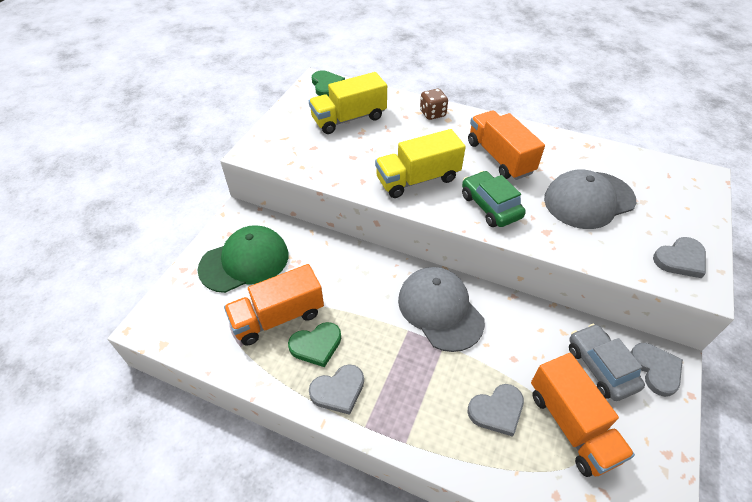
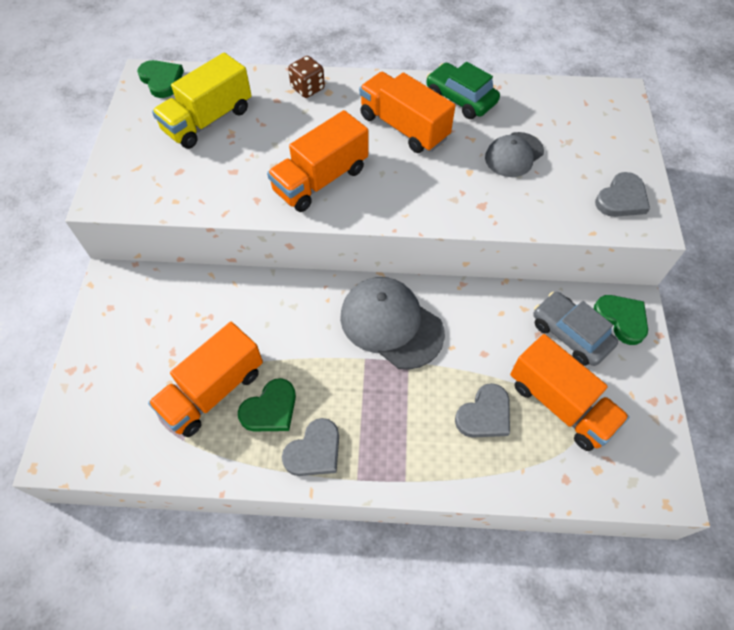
camera: 20 degrees left, 10 degrees up
(244, 261) = (144, 337): green cap -> none
(417, 179) = (320, 180): yellow truck -> orange truck
(490, 206) = (413, 191): green car -> green car (460, 99)
(588, 200) = (514, 155): grey cap -> grey cap, size x0.61
(656, 369) = (621, 319): grey heart -> green heart

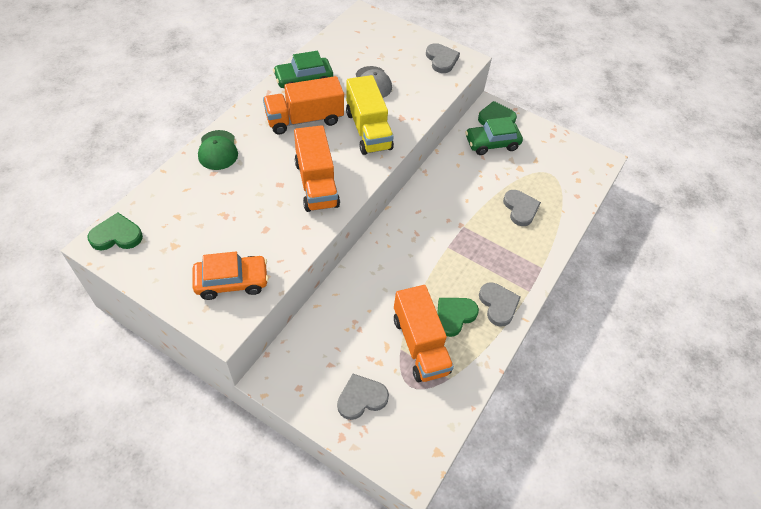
camera: 65 degrees left, 5 degrees down
(121, 366) = (361, 398): none -> grey heart
(155, 179) = (232, 281): none -> orange car
(208, 120) = (196, 223): yellow truck -> yellow truck (368, 130)
(270, 409) = (454, 316): green heart -> green heart turned 120 degrees counterclockwise
(307, 88) = (218, 150): brown dice -> green cap
(391, 324) = (431, 221): grey cap -> none
(560, 404) = (532, 173): orange truck -> none
(570, 334) = (492, 143): grey car -> green car

